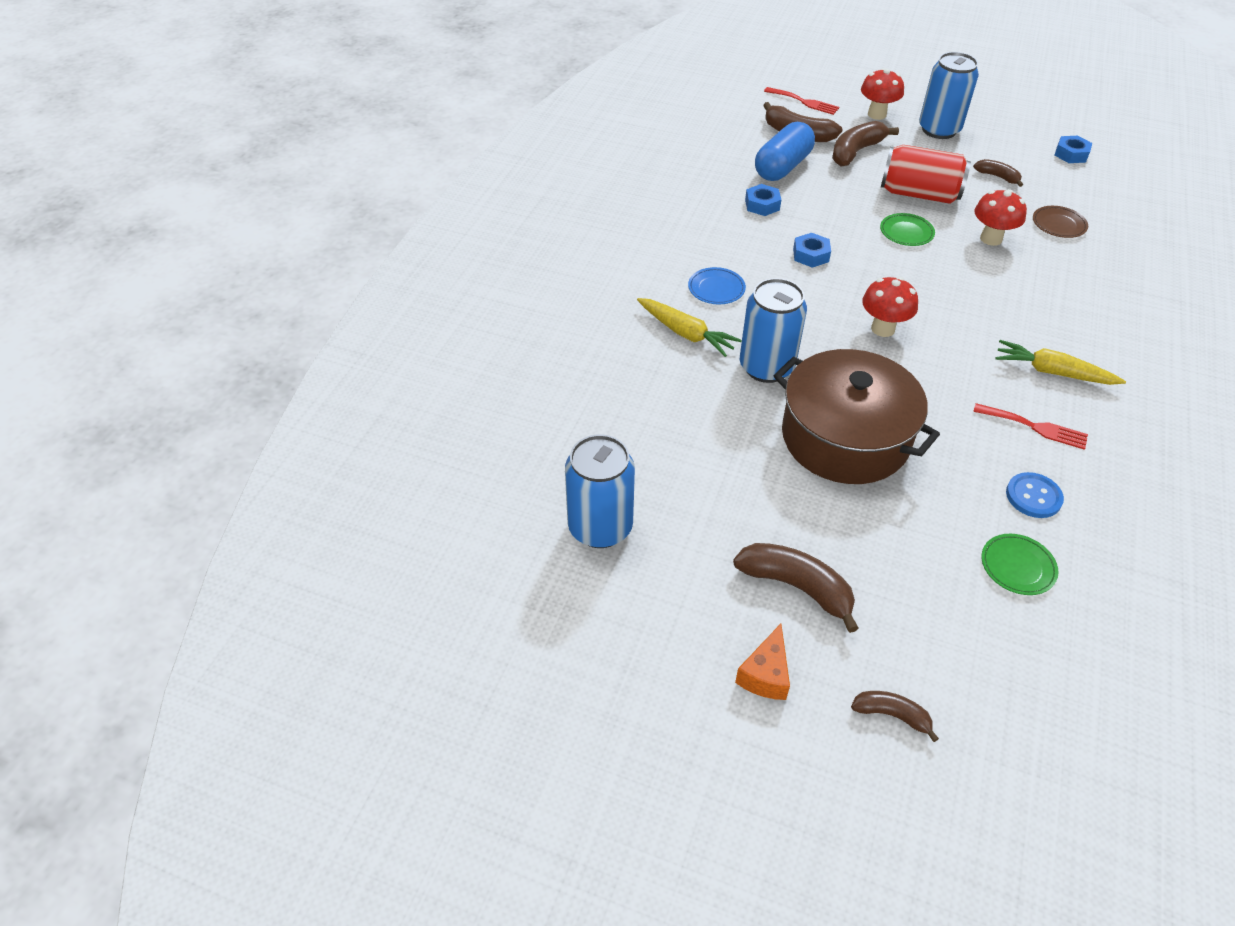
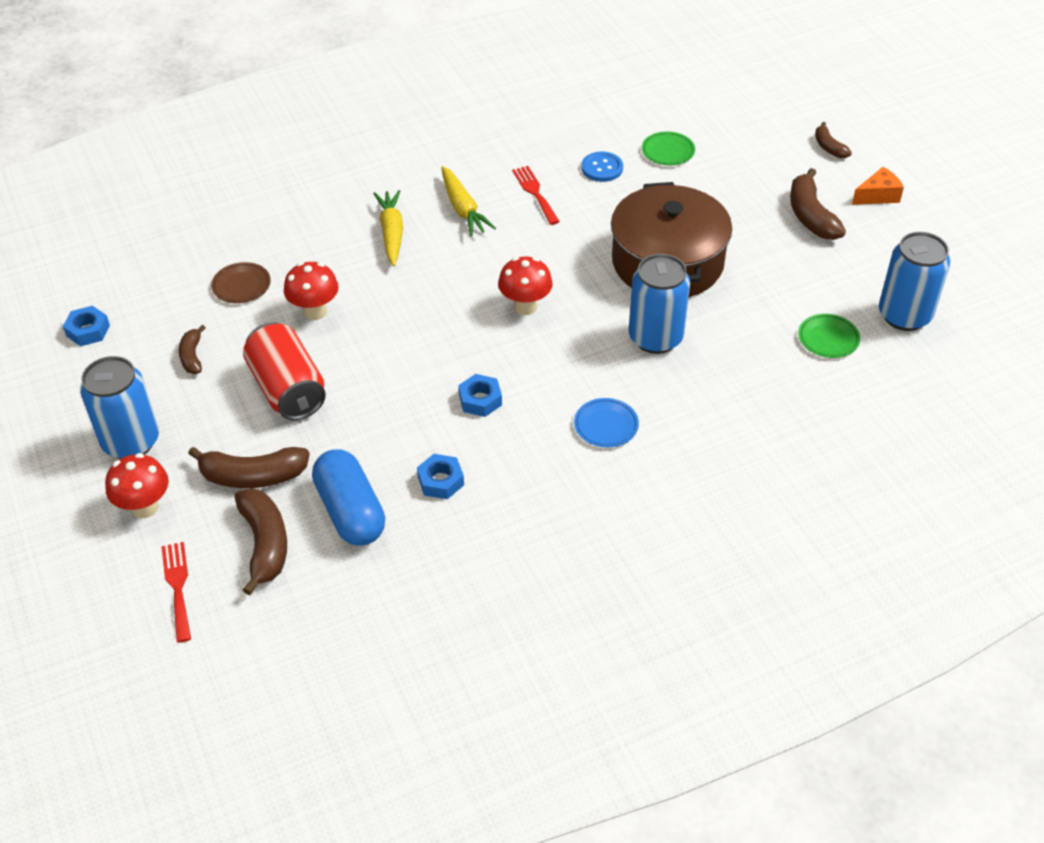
camera: 135 degrees left, 0 degrees up
(686, 333) = (683, 404): yellow carrot -> yellow carrot (392, 233)
(782, 167) = (350, 511): blue capsule -> blue capsule turned 75 degrees clockwise
(906, 232) = (368, 363): green plate -> green plate (828, 338)

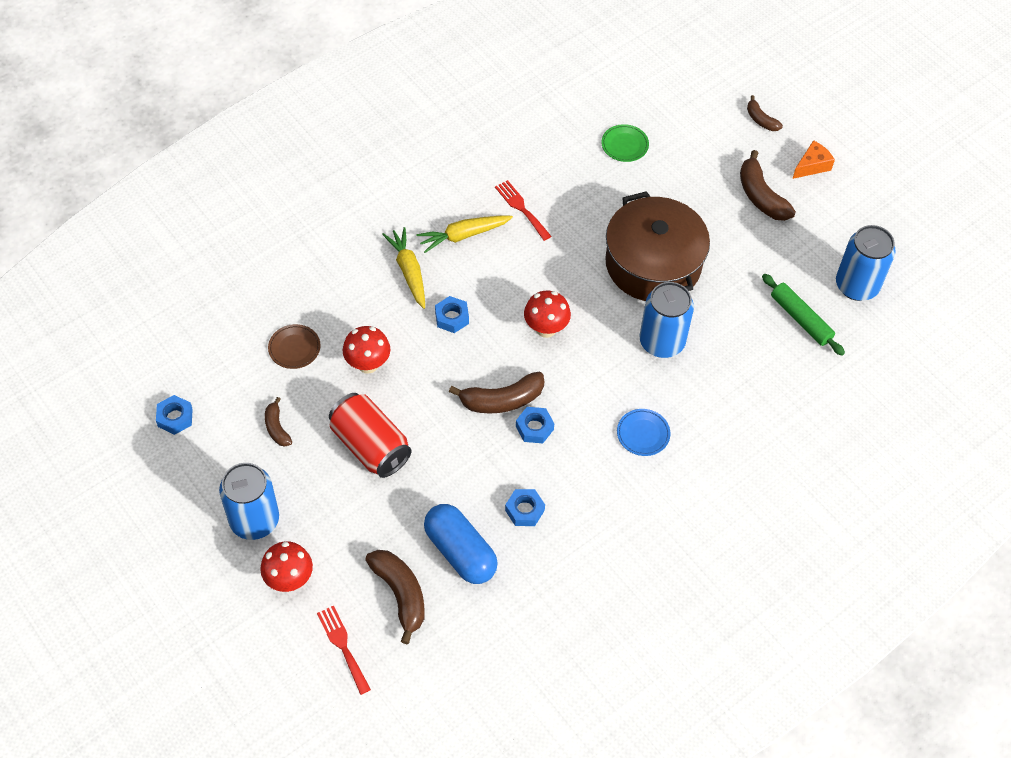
camera: 15 degrees left, 10 degrees up
(253, 476) = (369, 534): brown banana -> brown banana (502, 400)
(423, 281) = (452, 317): none -> blue nut
(463, 209) = (463, 235): yellow carrot -> yellow carrot turned 105 degrees clockwise
(602, 168) = (572, 172): blue button -> none
(828, 338) = (801, 319): green plate -> green rolling pin

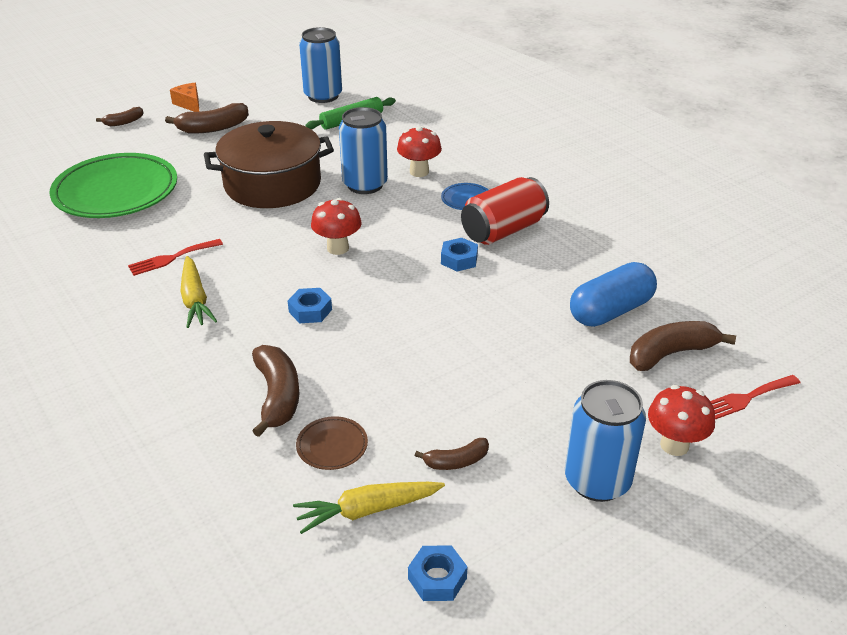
camera: 85 degrees left, 20 degrees down
(368, 364) = (366, 378): red mushroom -> red mushroom (419, 172)
(370, 446) = (482, 376): red can -> red can (503, 230)
(409, 271) = (234, 343): yellow carrot -> yellow carrot (367, 510)
(502, 400) = (424, 279): brown banana -> brown banana (277, 396)
(524, 510) = (556, 269): blue nut -> none
(624, 145) = (116, 192): green plate -> green plate, size x2.42

